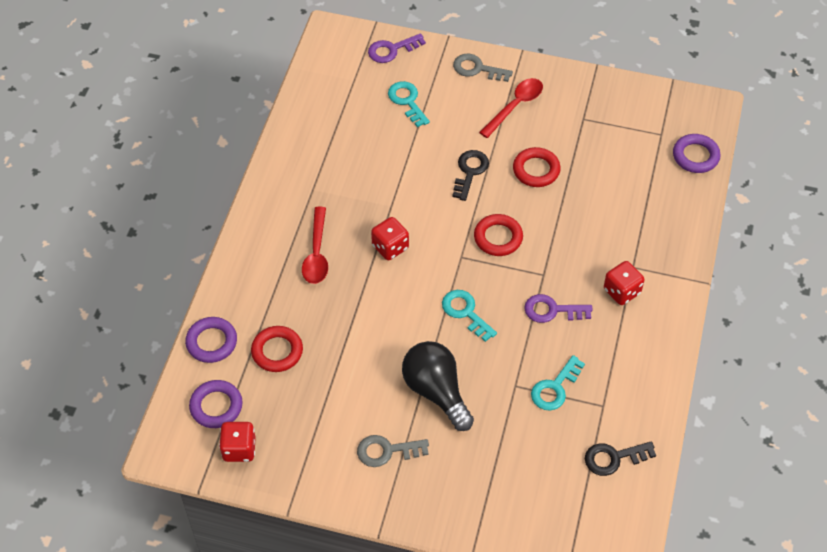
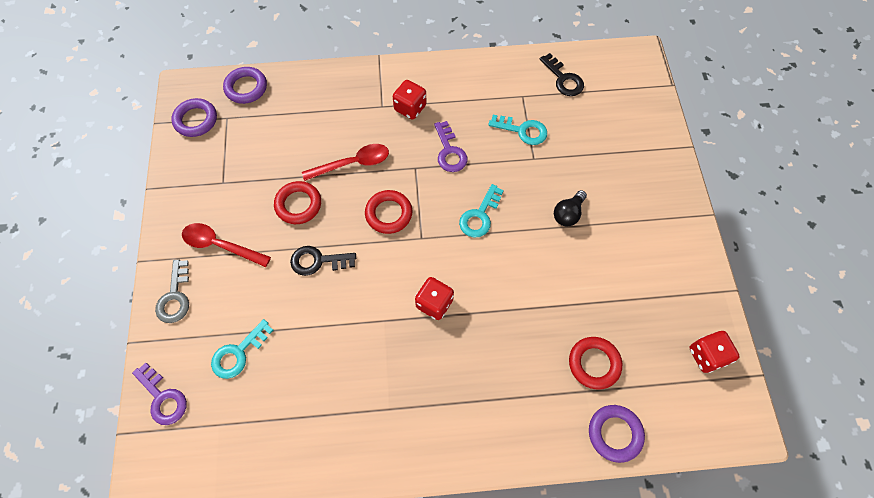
camera: 110 degrees left, 10 degrees up
(216, 406) = (678, 396): purple ring -> purple ring (196, 120)
(317, 253) = (468, 371): red spoon -> red spoon (353, 163)
(386, 451) = (641, 233): grey key -> none
(436, 391) = (568, 214): black light bulb -> black light bulb, size x0.55

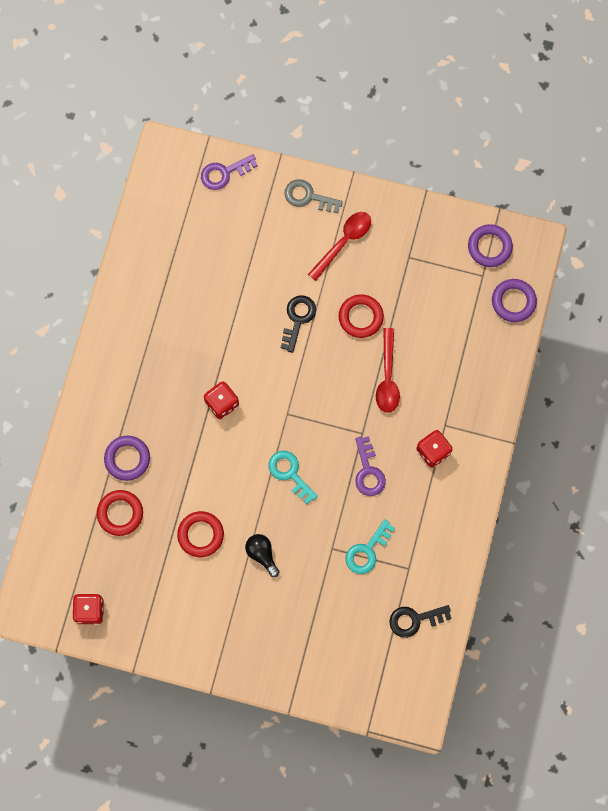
camera: 110 degrees right, 10 degrees up
(238, 353) = (239, 236): turquoise key -> none
(389, 214) = (322, 393): red ring -> red ring (200, 535)
(449, 152) = (368, 471): purple key -> purple key turned 105 degrees counterclockwise
(614, 433) = (61, 504): purple ring -> purple ring (127, 459)

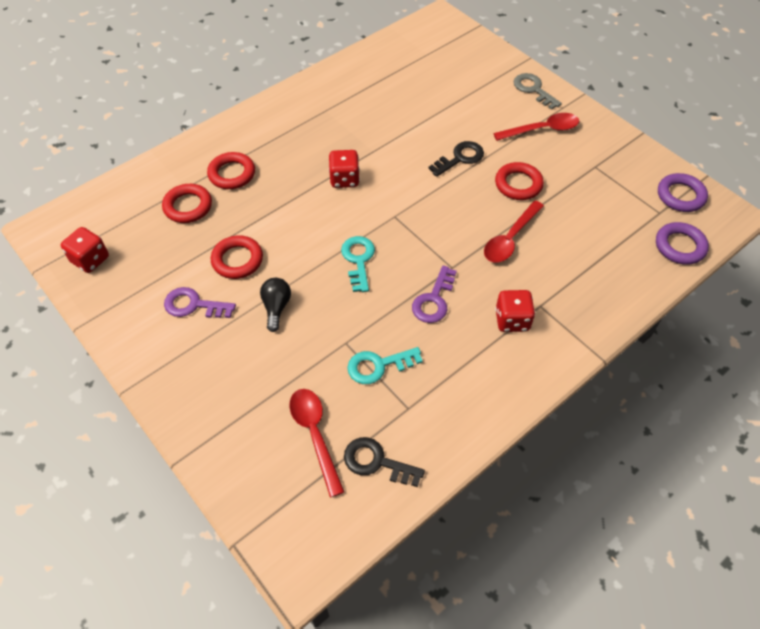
camera: 35 degrees right, 20 degrees down
(127, 459) = (232, 174): purple ring -> red ring
(224, 173) = (475, 47): purple key -> purple key (193, 305)
(362, 629) = (315, 435): none -> red spoon

